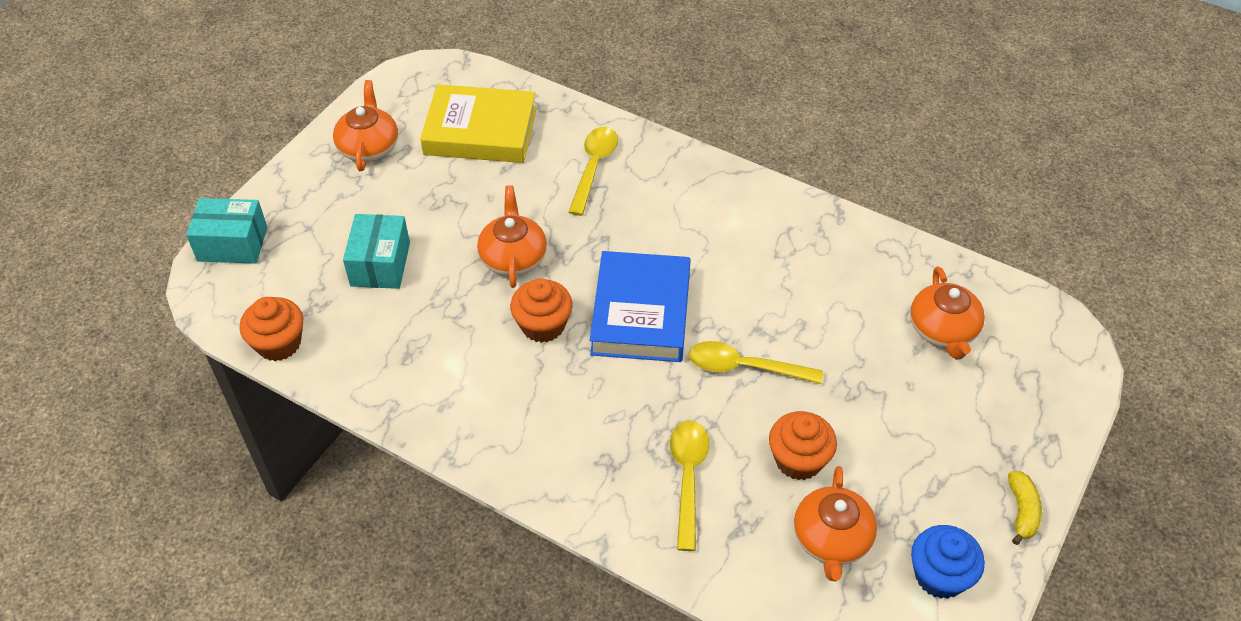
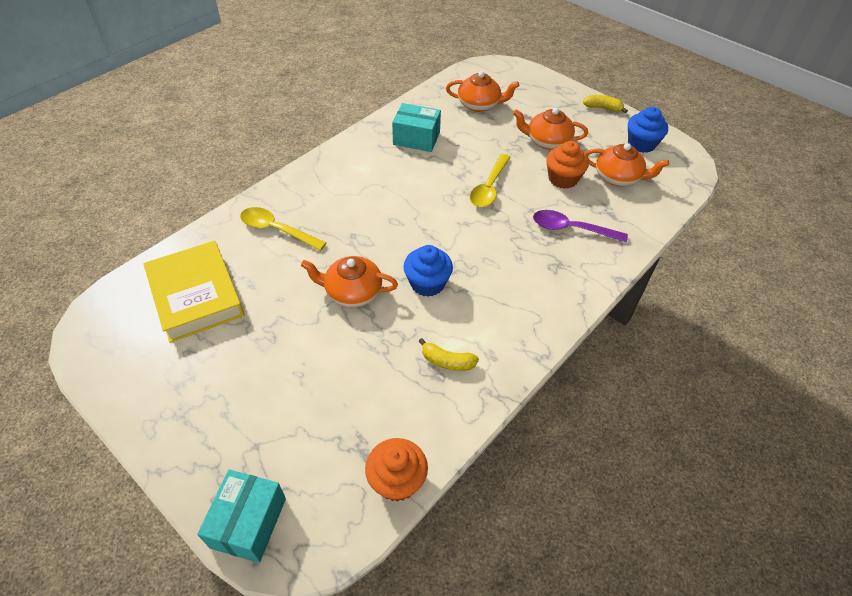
camera: 80 degrees left, 0 degrees up
(369, 147) = (169, 384): orange teapot -> orange teapot (547, 141)
(380, 264) = (326, 387): turquoise box -> turquoise box (416, 138)
(428, 363) = (447, 361): none -> yellow banana
(480, 131) = (196, 295): yellow book -> yellow book turned 45 degrees counterclockwise
(543, 325) = (427, 283): orange cupcake -> blue cupcake
(641, 313) = (431, 228): blue book -> none
(688, 477) = (571, 229): yellow spoon -> purple spoon

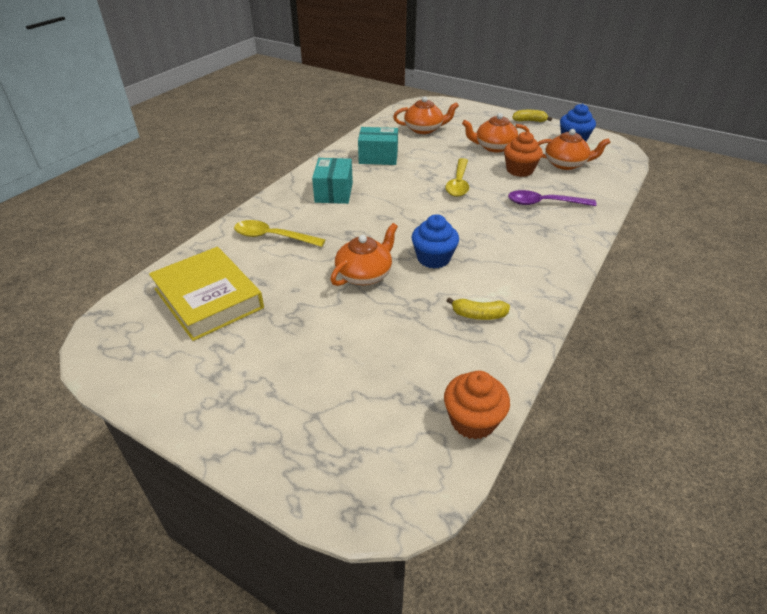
camera: 10 degrees left, 10 degrees down
(248, 522) = (332, 487): turquoise box -> turquoise box (334, 192)
(352, 292) = (365, 274): orange teapot -> orange teapot turned 135 degrees clockwise

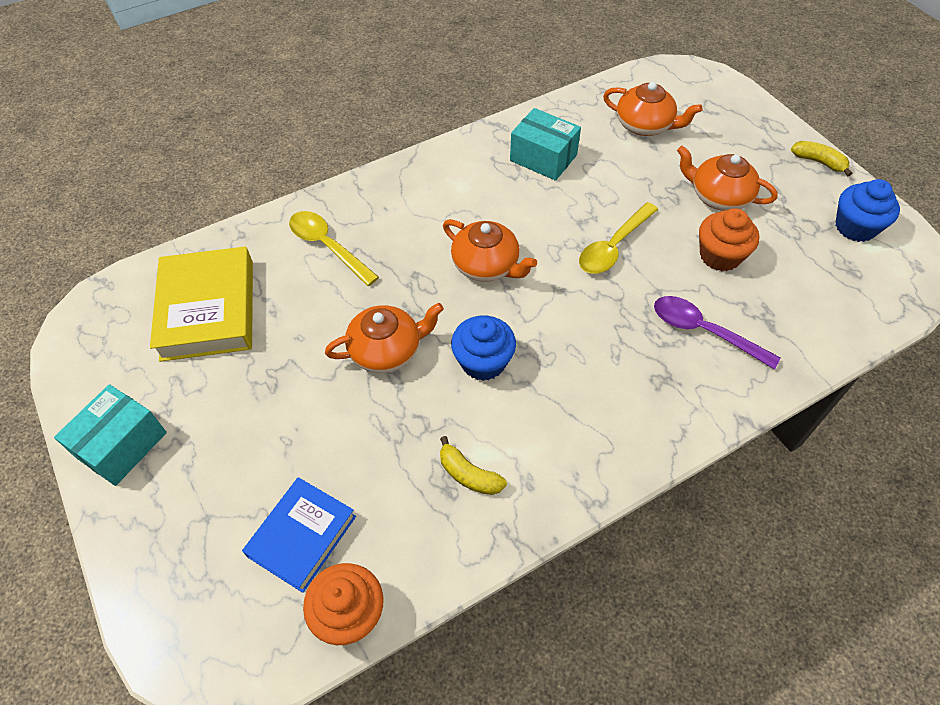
camera: 30 degrees right, 15 degrees up
(334, 192) = (444, 200): turquoise box -> turquoise box (122, 445)
(398, 394) = (302, 536): none -> blue book
(566, 164) = (801, 270): orange teapot -> orange teapot (486, 265)

